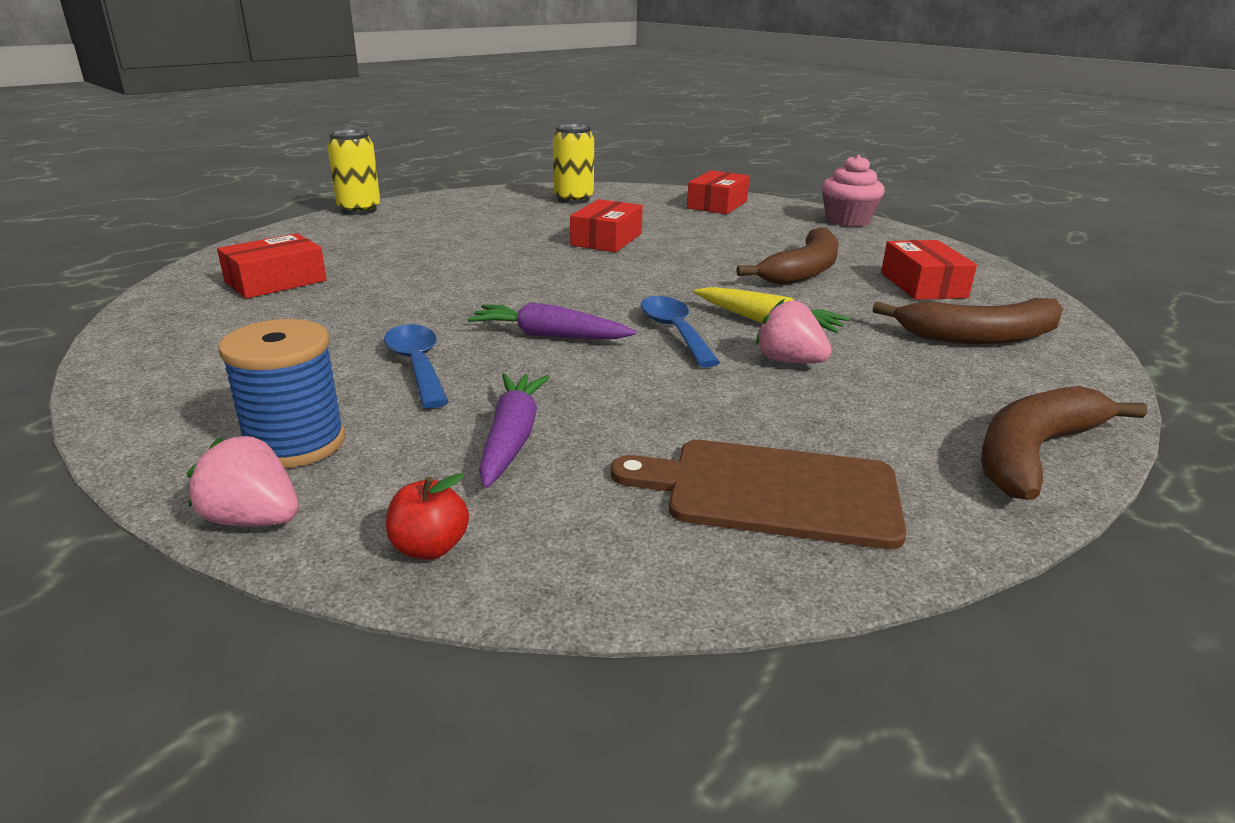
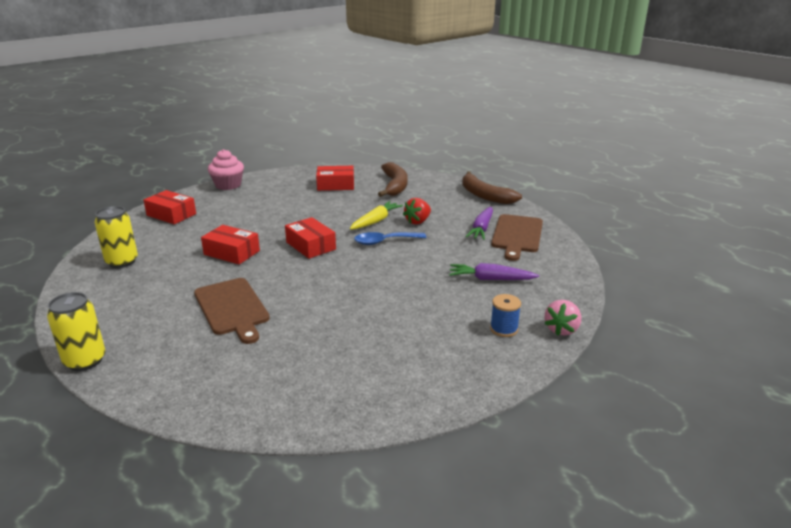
camera: 85 degrees left, 0 degrees up
(276, 281) = (278, 374): red box -> red box (311, 246)
(295, 443) = (504, 329): blue spool -> blue spool, size x0.63
(417, 365) = (422, 305): blue spoon -> none
(429, 547) = (565, 292): red apple -> none
(447, 251) = (232, 308): none -> brown cutting board
(549, 336) = (387, 271): purple carrot -> purple carrot (481, 229)
(789, 361) = (417, 221): pink strawberry -> red strawberry
(803, 271) = (309, 206): brown banana -> none

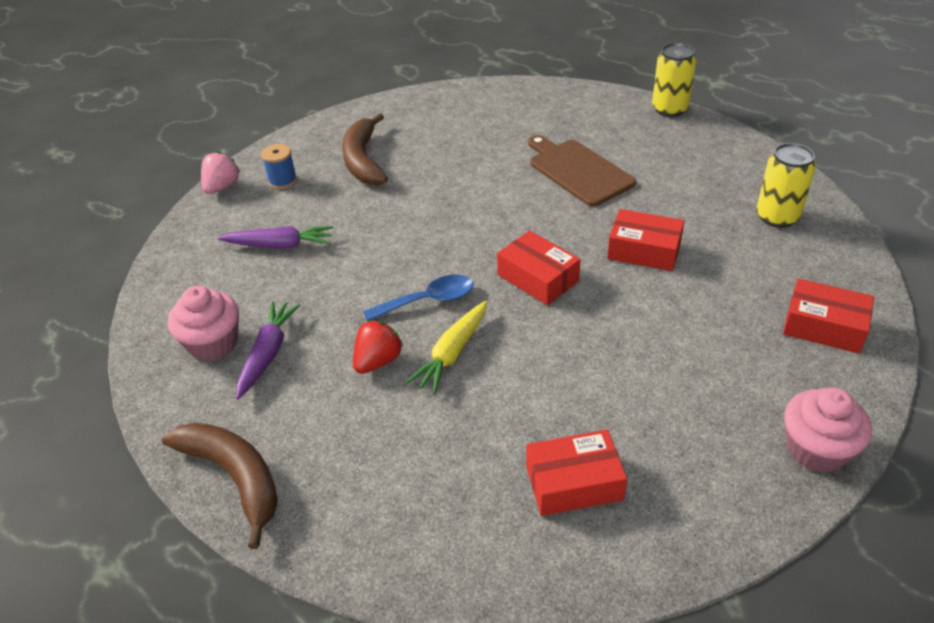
camera: 175 degrees right, 15 degrees up
(395, 186) = (436, 498): brown banana -> brown banana (363, 160)
(517, 235) = (213, 343): brown cutting board -> pink cupcake

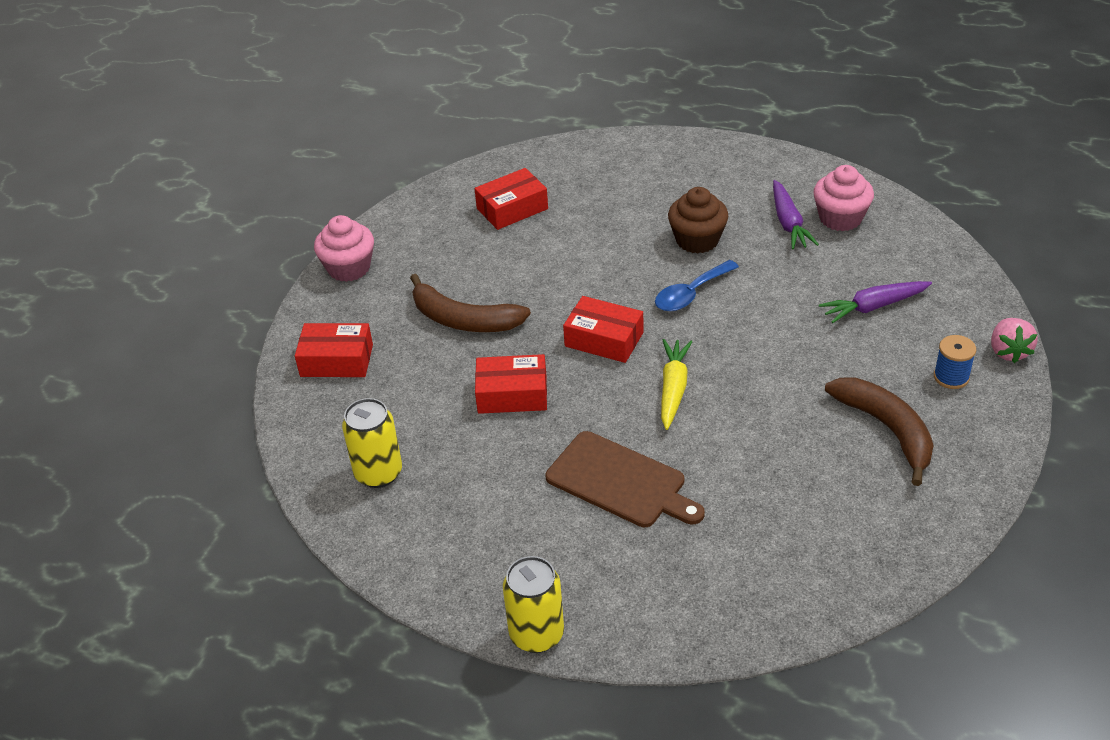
camera: 160 degrees right, 0 degrees up
(235, 477) = (736, 156): brown banana -> brown banana (463, 319)
(378, 361) = (697, 240): red strawberry -> brown cupcake
(452, 353) = (642, 260): yellow carrot -> yellow carrot (673, 389)

